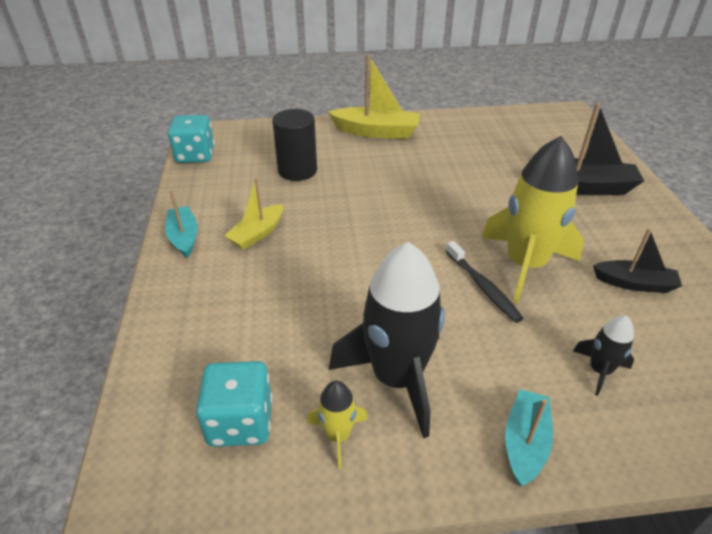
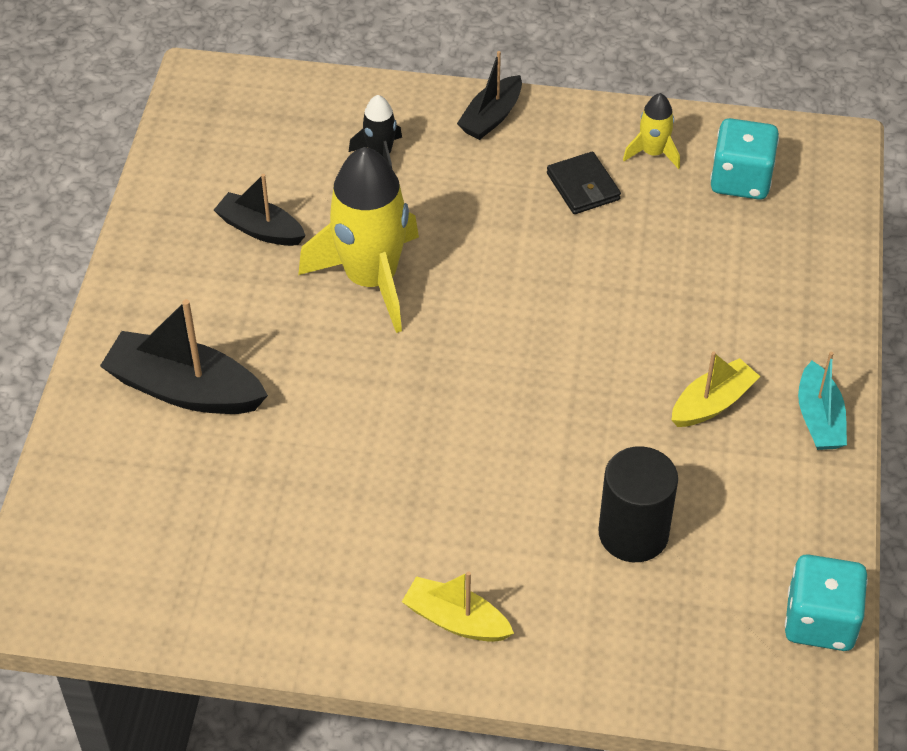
camera: 165 degrees left, 10 degrees up
(376, 132) = (456, 620): yellow boat -> yellow boat, size x0.62
(397, 378) = (583, 186): black rocket -> black wallet
(483, 287) = (441, 261): black toothbrush -> none
(525, 443) = (491, 117): turquoise boat -> black boat

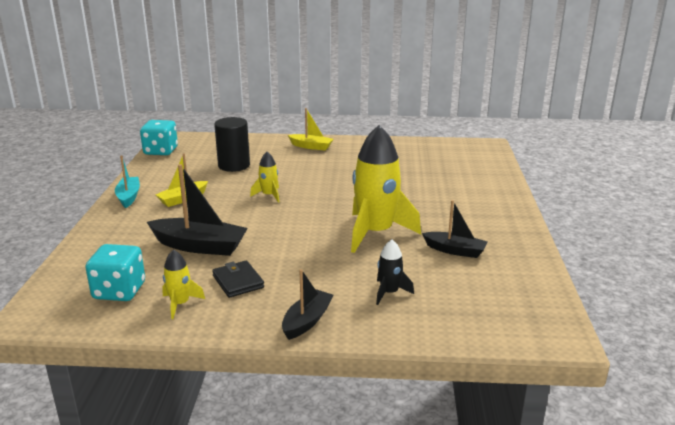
camera: 175 degrees right, 25 degrees down
(185, 389) = (459, 192): black boat -> black boat (199, 246)
(550, 405) = (269, 195): none -> yellow rocket

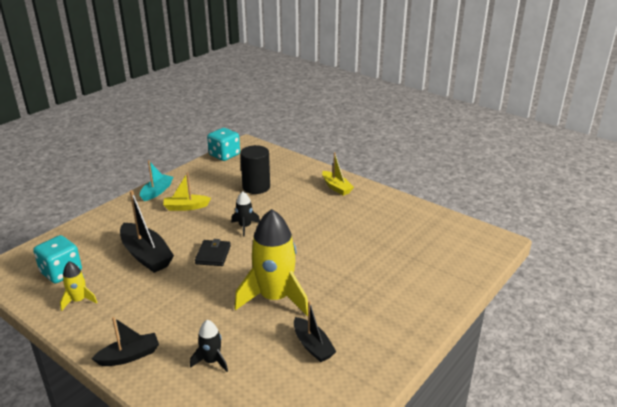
camera: 35 degrees right, 5 degrees up
(238, 282) = (131, 299): black wallet -> black wallet (213, 255)
(269, 195) = (245, 226): yellow rocket -> black rocket

